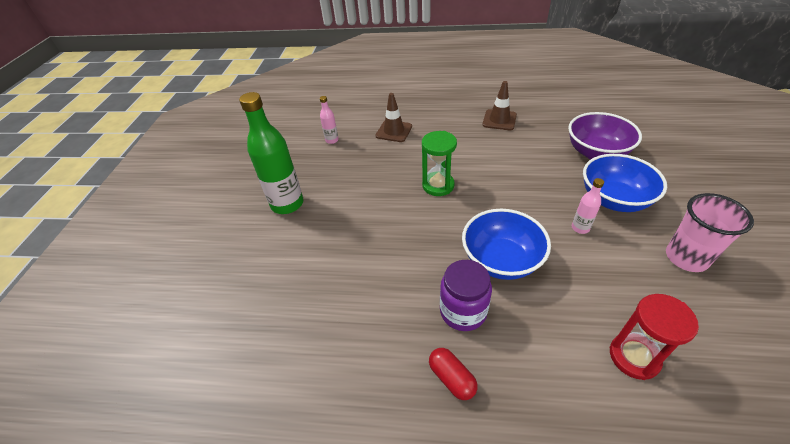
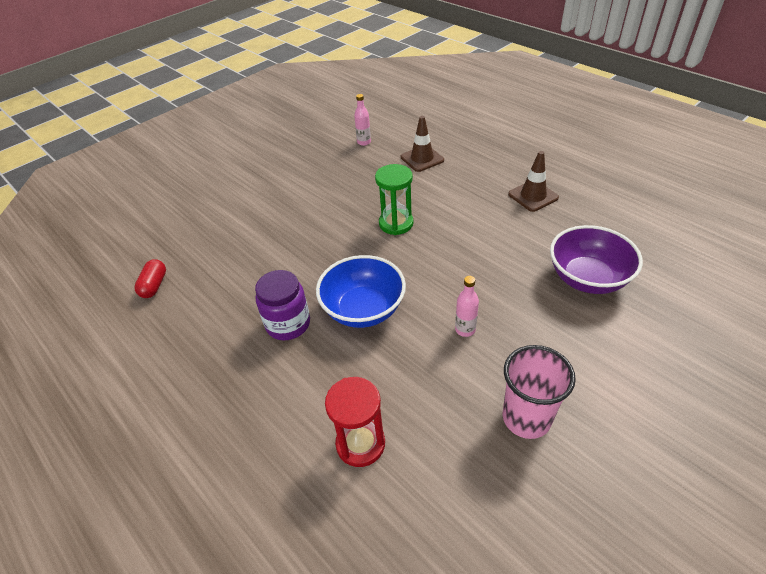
camera: 40 degrees right, 0 degrees up
(287, 204) = (274, 176): green bottle -> none
(452, 378) = (226, 357): red capsule -> red capsule (154, 285)
(613, 199) = (536, 328): blue bowl -> none

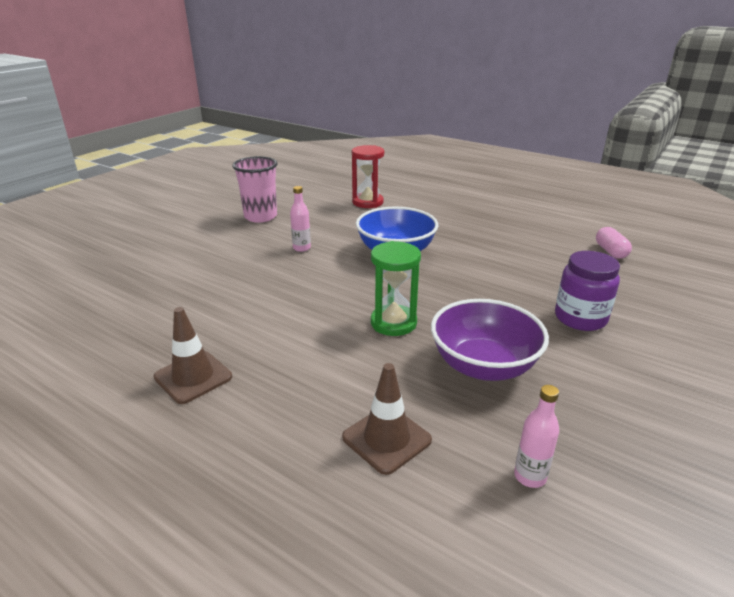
camera: 165 degrees right, 15 degrees down
(154, 285) = (610, 251): red capsule -> pink capsule
(288, 324) = (457, 240): purple jar -> purple jar (580, 318)
(587, 278) = (171, 288): purple bowl -> purple bowl (483, 366)

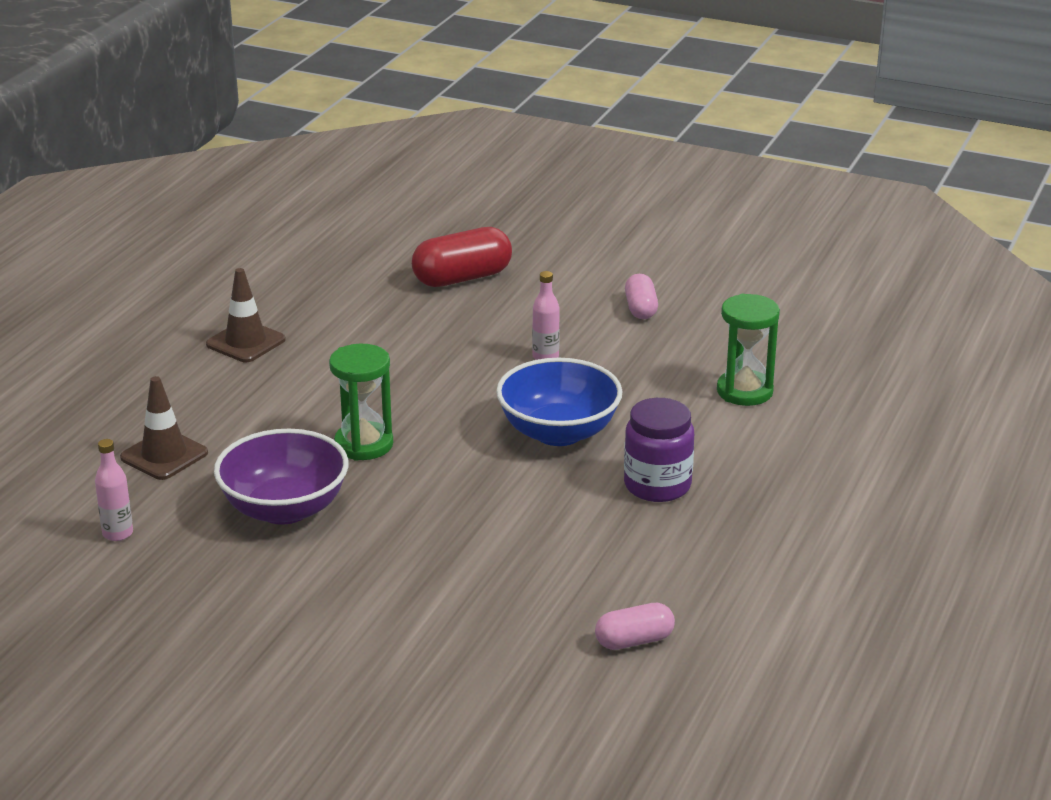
camera: 80 degrees right, 0 degrees up
(168, 267) = (462, 278): none -> red capsule
(260, 217) = (640, 309): pink cup -> pink capsule
(367, 202) = (744, 391): red hourglass -> green hourglass
(580, 318) = (403, 587): purple jar -> purple jar (657, 485)

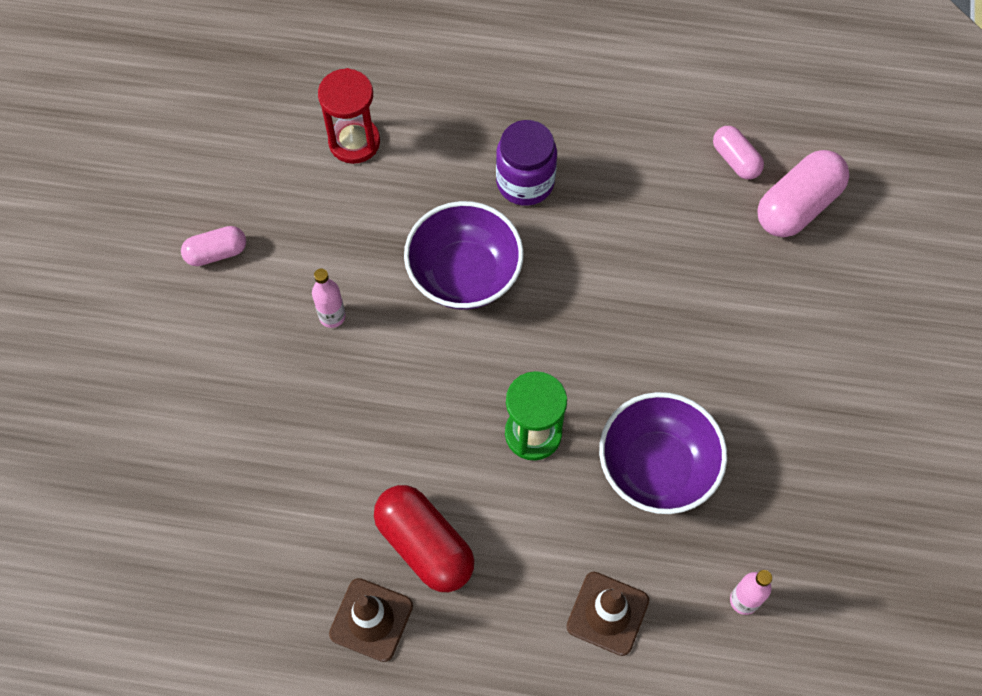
camera: 105 degrees left, 35 degrees up
(462, 278) = (181, 438): red capsule -> red capsule (425, 545)
(549, 676) = (797, 206): none -> pink capsule
(558, 432) = (464, 274): blue bowl -> purple bowl
(744, 391) = (354, 142): green hourglass -> red hourglass

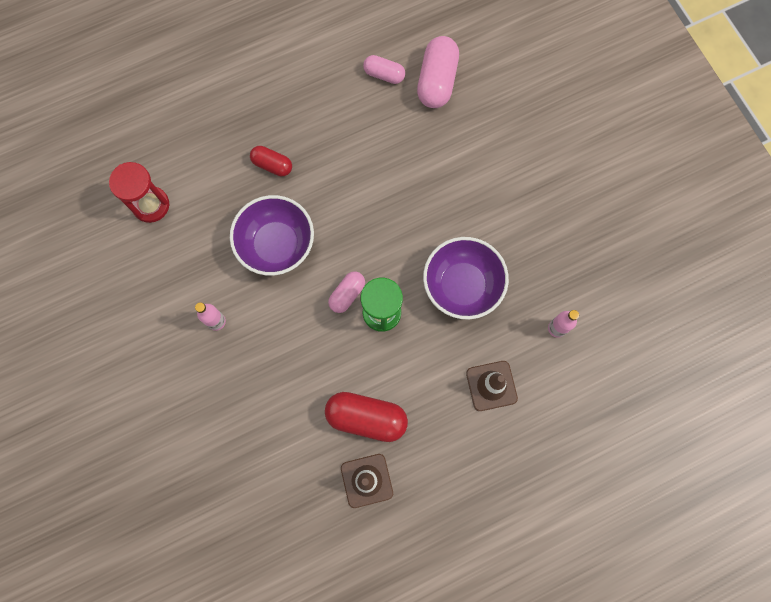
camera: 35 degrees left, 10 degrees up
(216, 253) = (116, 329): pink capsule -> pink capsule (347, 294)
(525, 182) = (272, 165): purple jar -> red capsule

